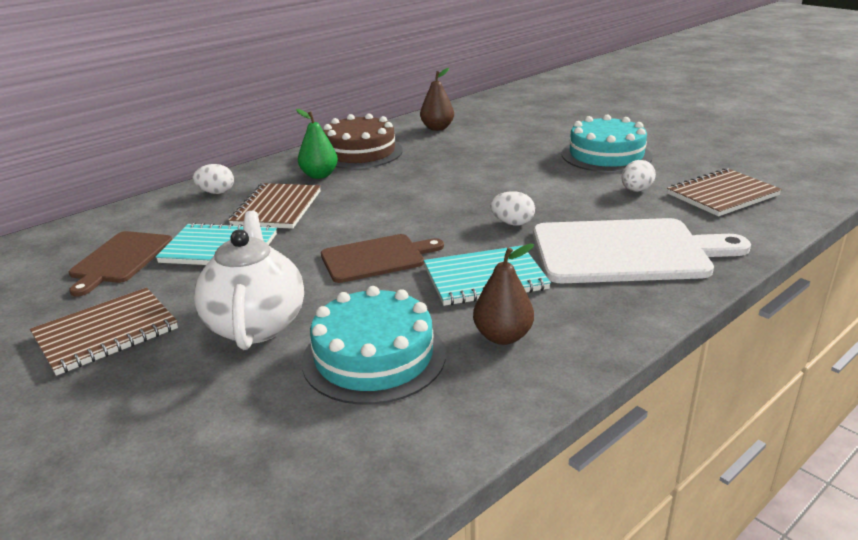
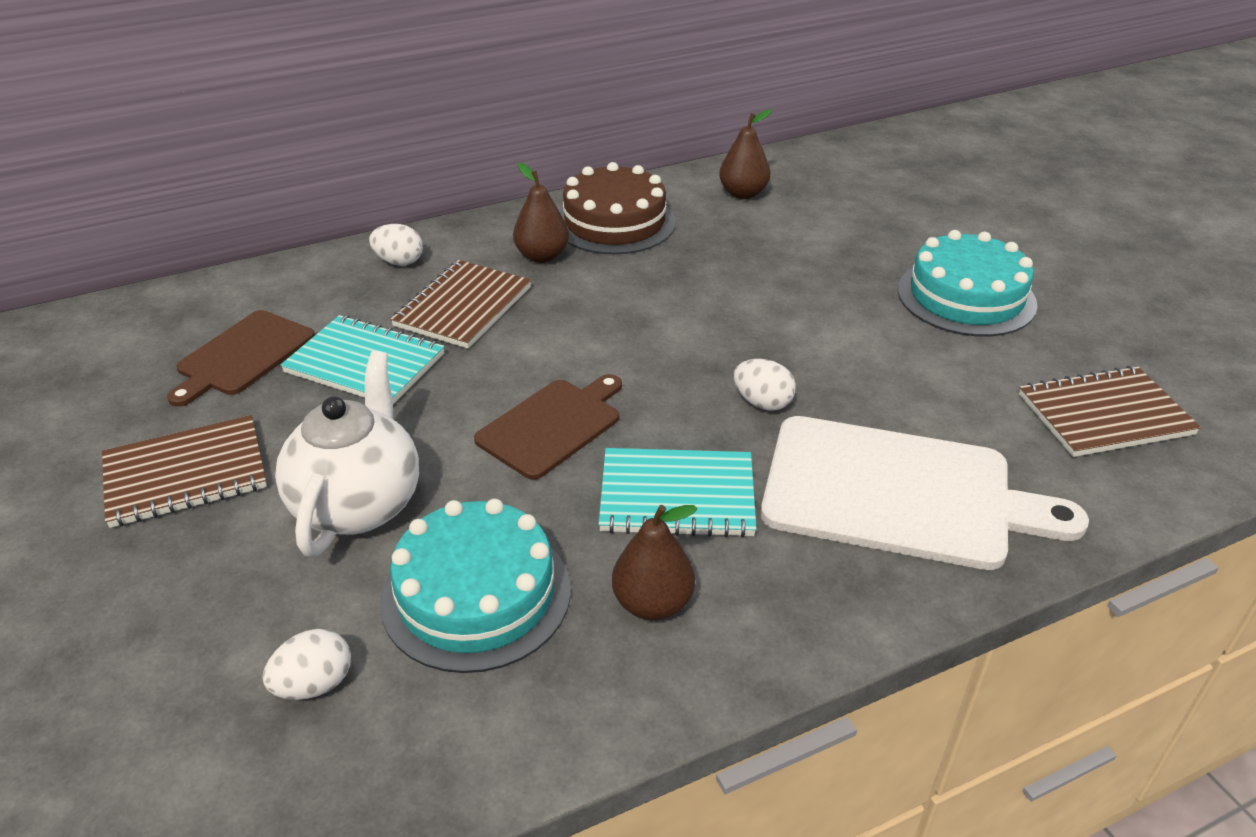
camera: 15 degrees right, 10 degrees up
(319, 175) = (542, 256): green pear -> brown pear
(377, 258) = (552, 425): brown cutting board -> brown cutting board turned 45 degrees counterclockwise
(636, 190) = (974, 378): white egg -> white egg (314, 685)

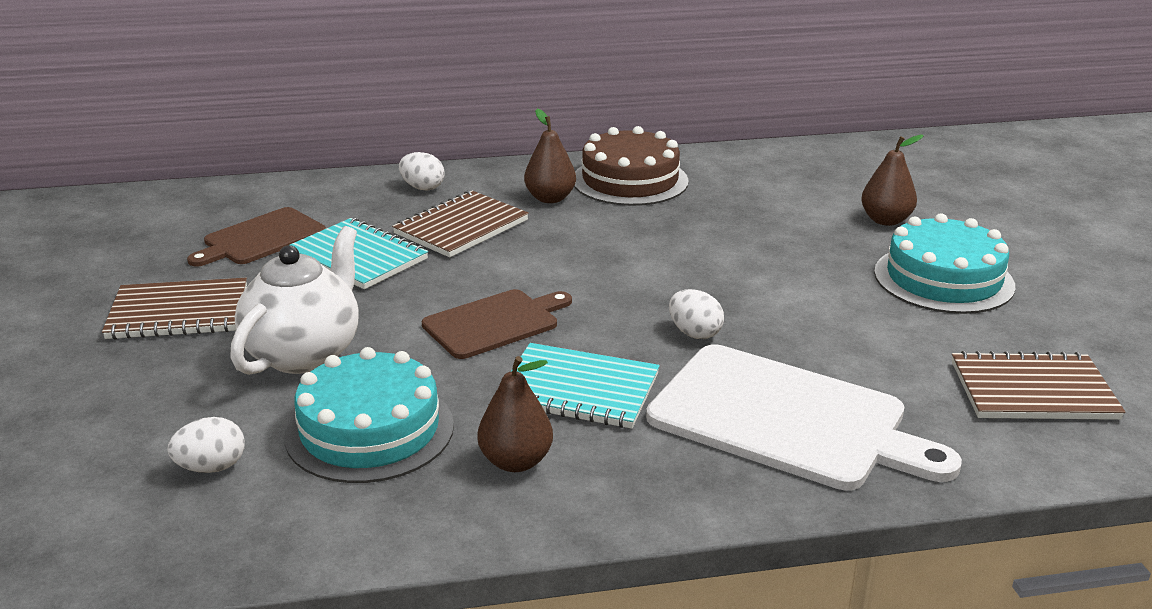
camera: 15 degrees right, 10 degrees down
(743, 194) = (765, 172): brown pear -> brown pear (886, 220)

